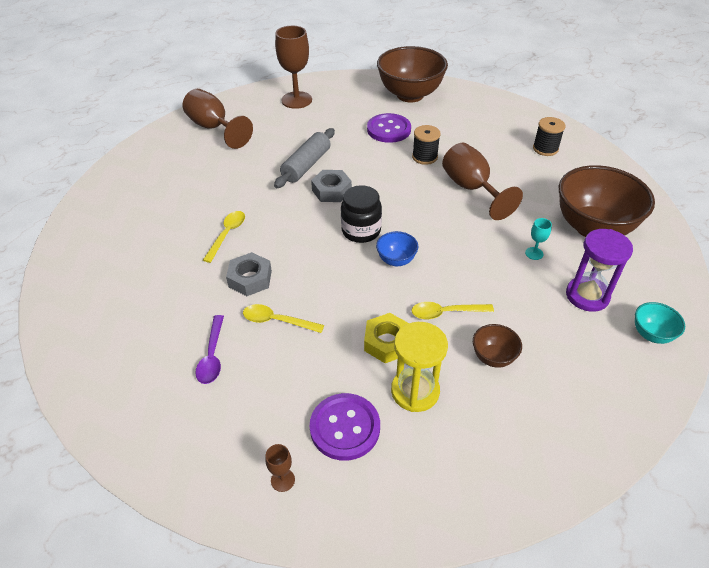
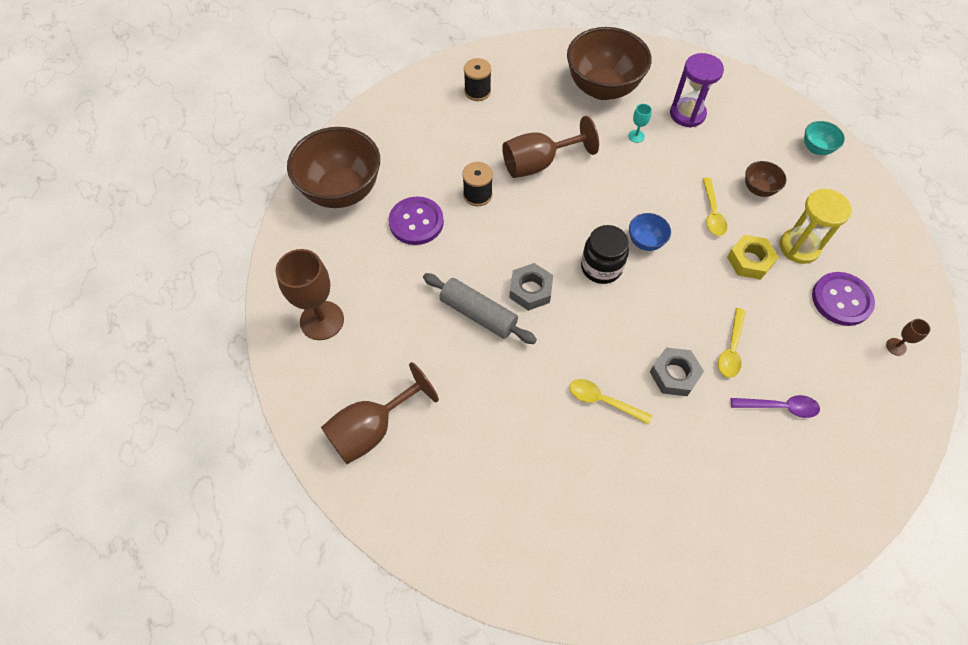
camera: 85 degrees left, 15 degrees up
(651, 334) = (726, 88): turquoise bowl -> turquoise bowl (816, 148)

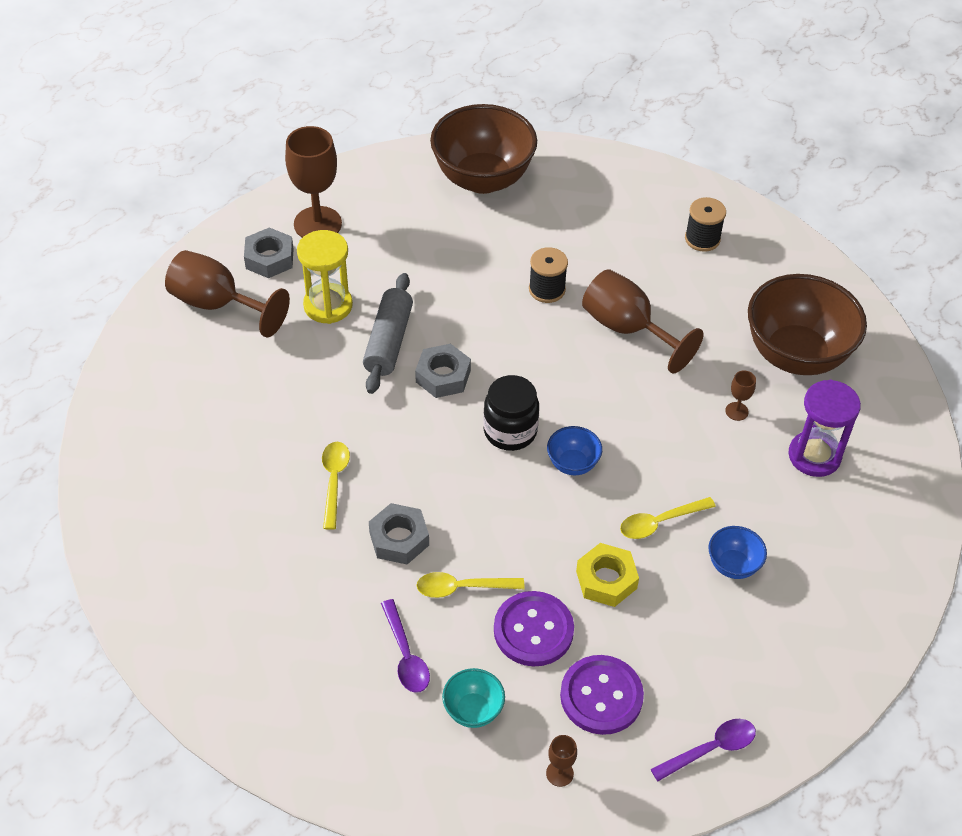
camera: 65 degrees right, 10 degrees down
(340, 370) = (269, 258): none -> grey nut
(416, 222) = (478, 251): purple button -> purple button (533, 630)
(636, 136) = (736, 411): turquoise goblet -> brown goblet
(758, 189) = (733, 565): brown bowl -> blue bowl
(799, 247) = (661, 631): yellow hourglass -> yellow hourglass (328, 305)
(816, 148) = (854, 620): turquoise bowl -> turquoise bowl (473, 710)
(892, 257) = (710, 749): none -> purple spoon

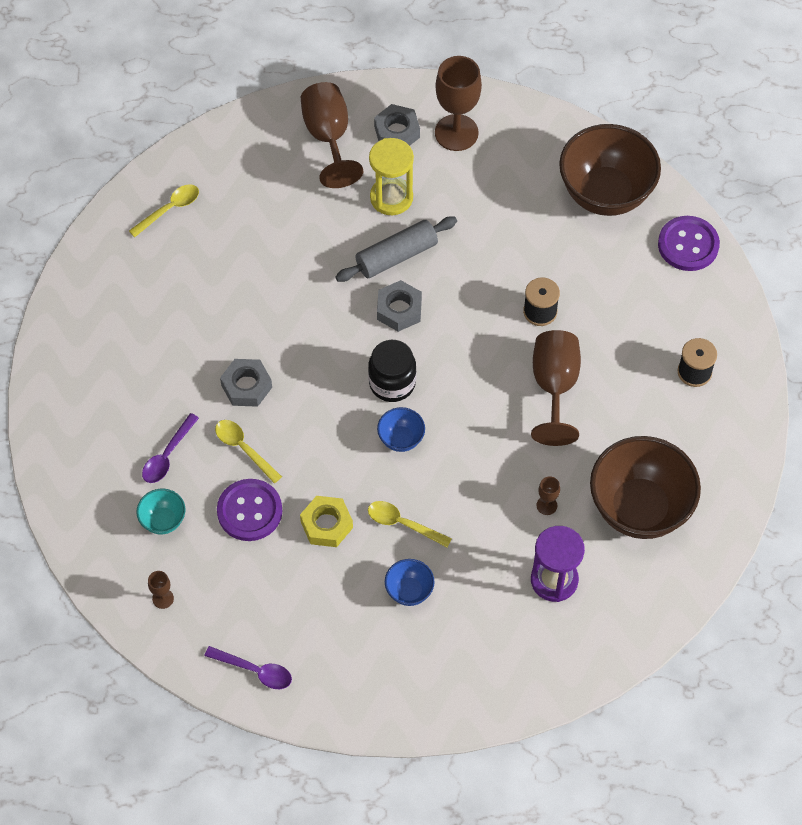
camera: 50 degrees right, 10 degrees up
(334, 481) = (255, 316): yellow spoon -> yellow spoon (169, 209)
(601, 696) = (237, 583): purple button -> purple button (688, 245)

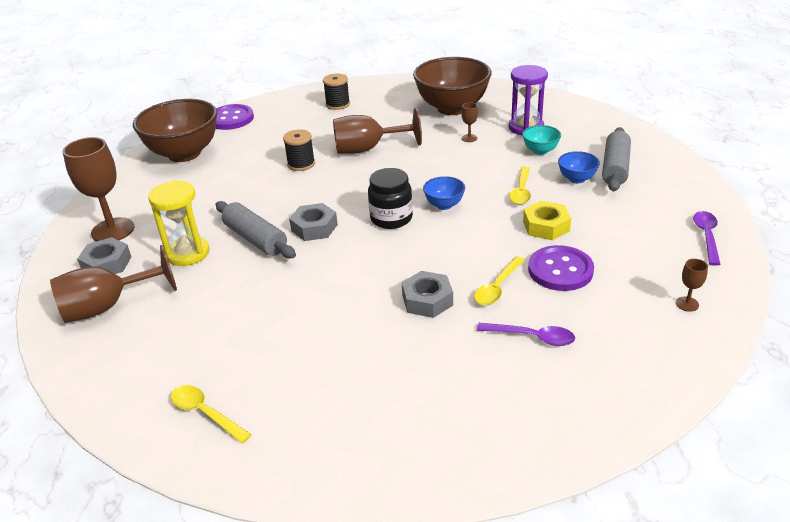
camera: 100 degrees left, 25 degrees down
(163, 520) = (606, 323): turquoise bowl -> turquoise bowl (540, 151)
(420, 642) = (615, 168): none -> grey rolling pin

